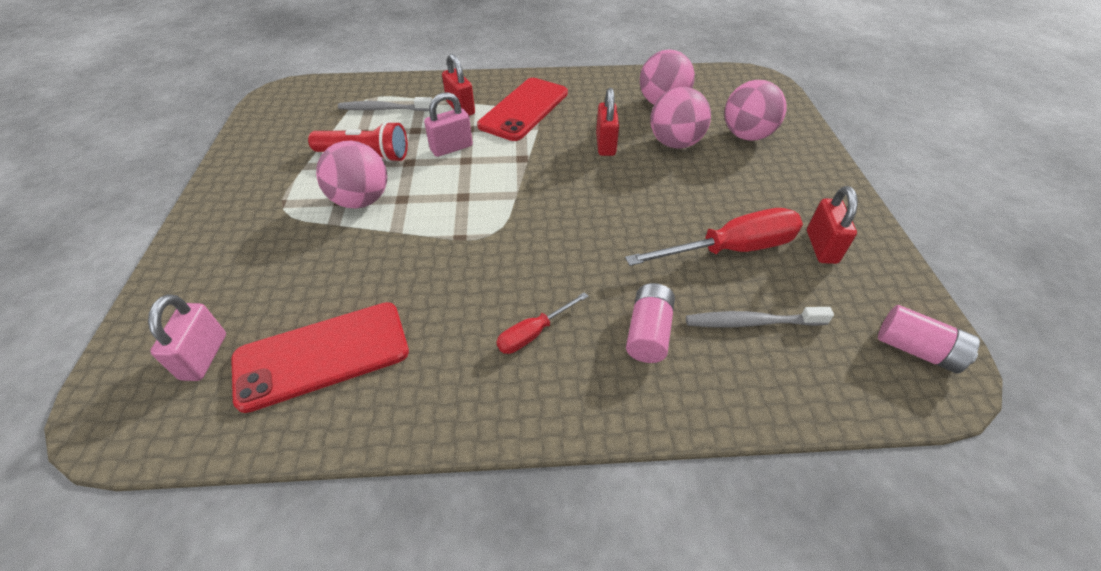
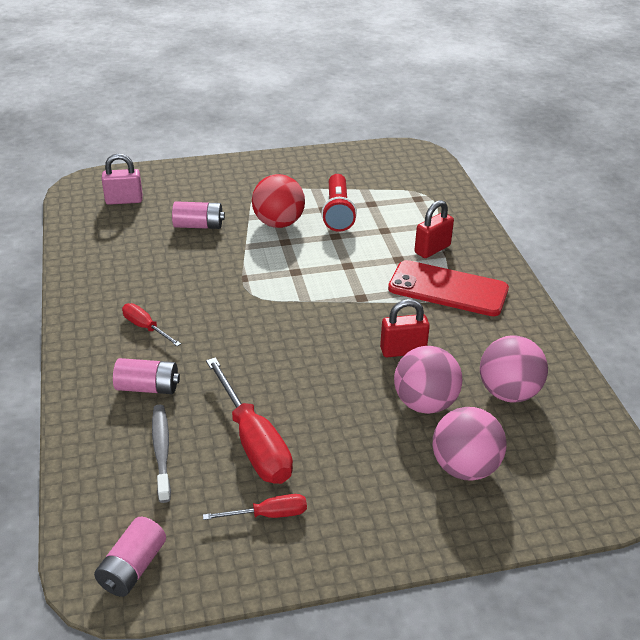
camera: 80 degrees right, 10 degrees down
(322, 355) = (125, 241): red phone -> none
(326, 271) = (199, 225): none -> pink battery
(361, 200) = (278, 223): pink ball -> red ball
(384, 109) = (411, 207): grey toothbrush -> none
(451, 148) = (363, 254): pink padlock -> none
(821, 247) = (268, 515): red padlock -> red screwdriver

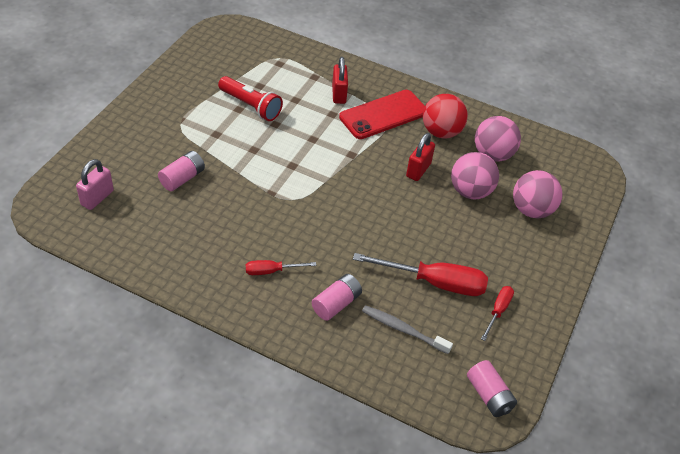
camera: 55 degrees left, 10 degrees up
(278, 223) = (229, 139): red ball -> red ball (441, 132)

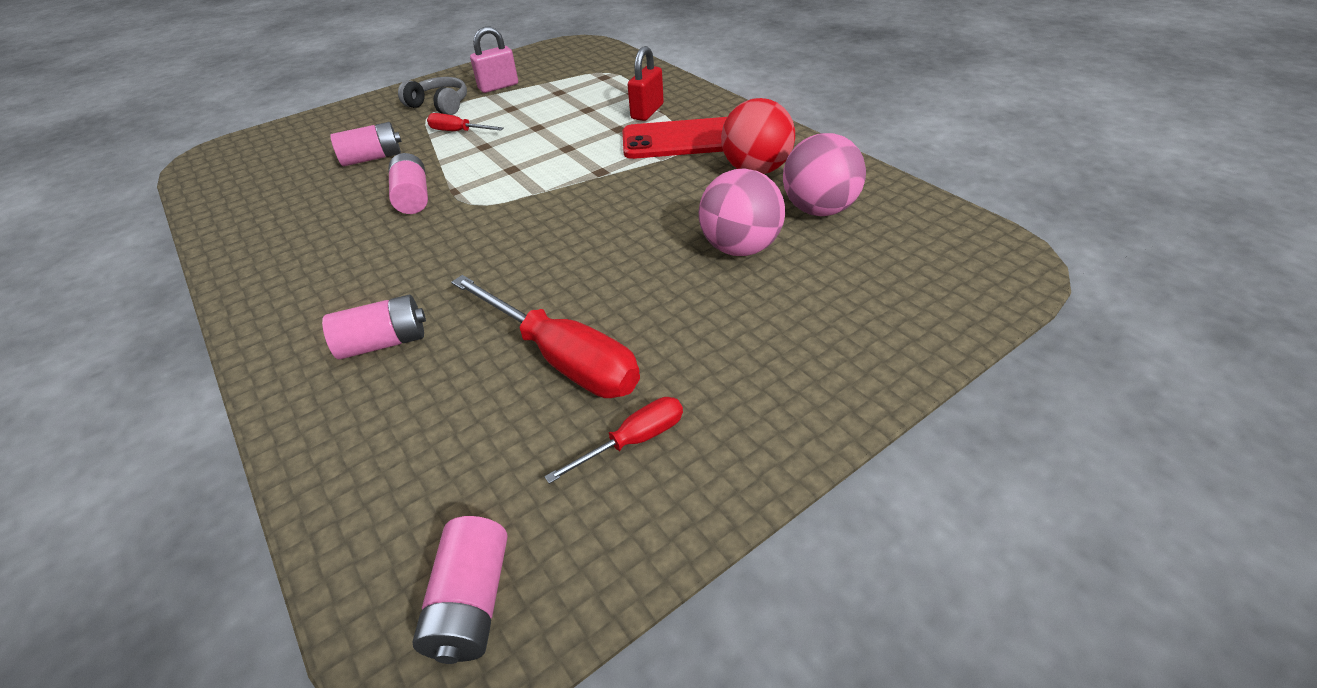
camera: 35 degrees right, 5 degrees down
(97, 198) = (267, 159): pink padlock -> pink padlock (498, 87)
(179, 116) = (440, 105): none -> grey headphones
(249, 204) = (413, 197): none -> pink battery
(250, 106) = (527, 107): red flashlight -> none
(271, 271) = (350, 276): red screwdriver -> red screwdriver (458, 132)
(403, 330) = (440, 414): grey toothbrush -> none
(418, 170) = (679, 205): red padlock -> none
(531, 210) = (831, 297): pink ball -> none

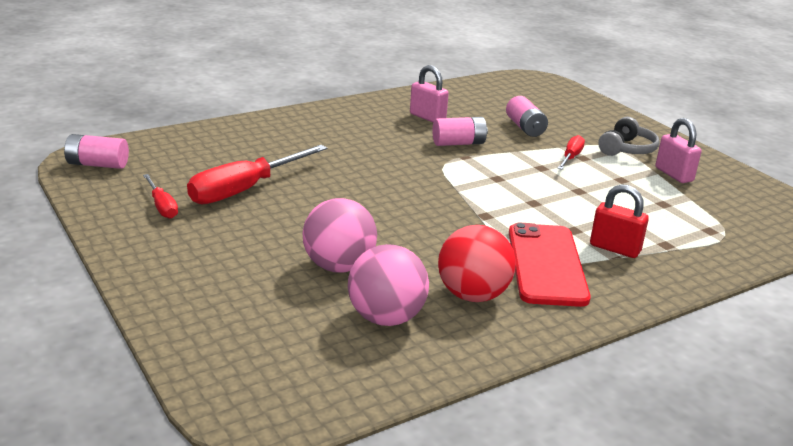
camera: 90 degrees right, 15 degrees down
(321, 226) = (427, 117): none -> pink padlock
(384, 342) = (290, 141): pink battery -> none

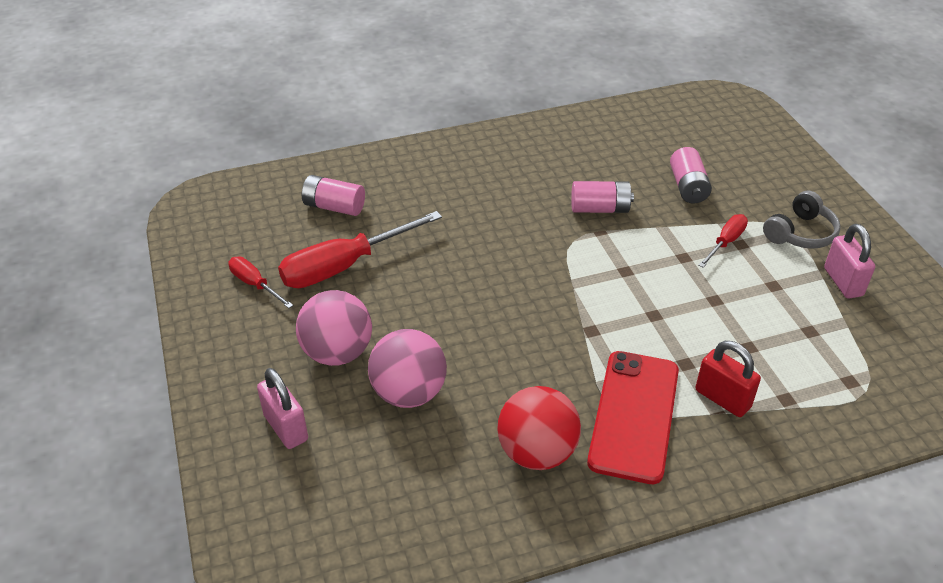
camera: 15 degrees right, 15 degrees up
(97, 164) = (206, 215): pink battery -> pink battery (334, 207)
(162, 206) = (255, 284): red screwdriver -> red screwdriver turned 150 degrees clockwise
(386, 318) = (435, 474): pink ball -> pink ball (337, 353)
(427, 117) = (578, 161): pink padlock -> pink padlock (286, 427)

